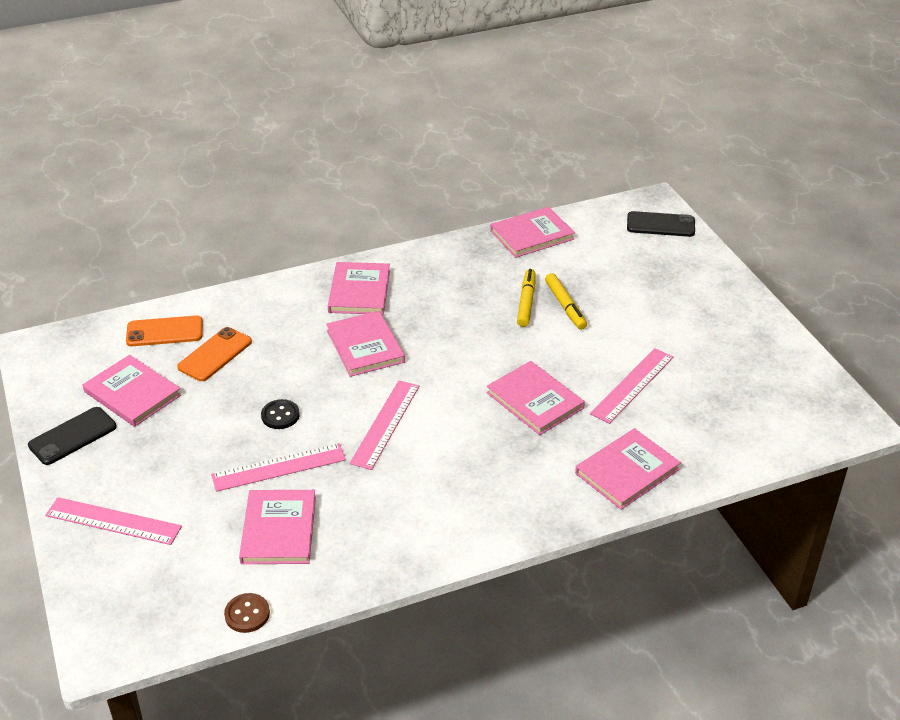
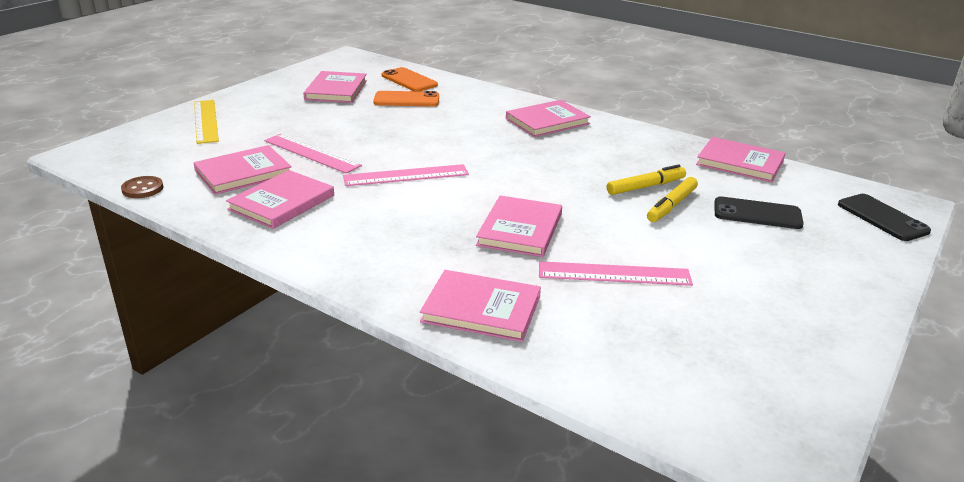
camera: 55 degrees right, 10 degrees down
(73, 436) = (276, 88): black phone -> black phone (757, 214)
(113, 521) = (205, 121): pink ruler -> yellow ruler
(280, 415) = (369, 137): black button -> none
(365, 346) = (487, 142): pink book -> pink book (281, 202)

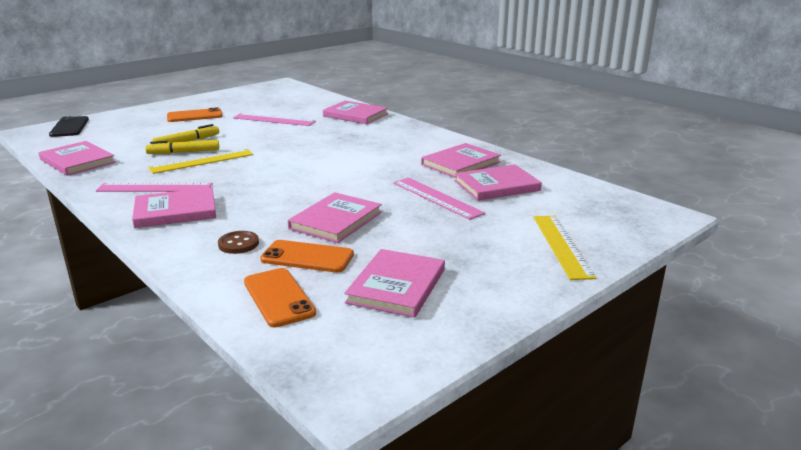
camera: 165 degrees left, 5 degrees down
(142, 189) = (576, 180): brown button -> brown button (238, 244)
(406, 175) = (359, 173): pink ruler -> pink ruler (155, 187)
(520, 229) = (304, 138): pink book -> pink book (336, 220)
(604, 176) = (202, 161): none -> yellow ruler
(757, 214) = (141, 134): black phone -> none
(759, 269) = (194, 116): none -> orange phone

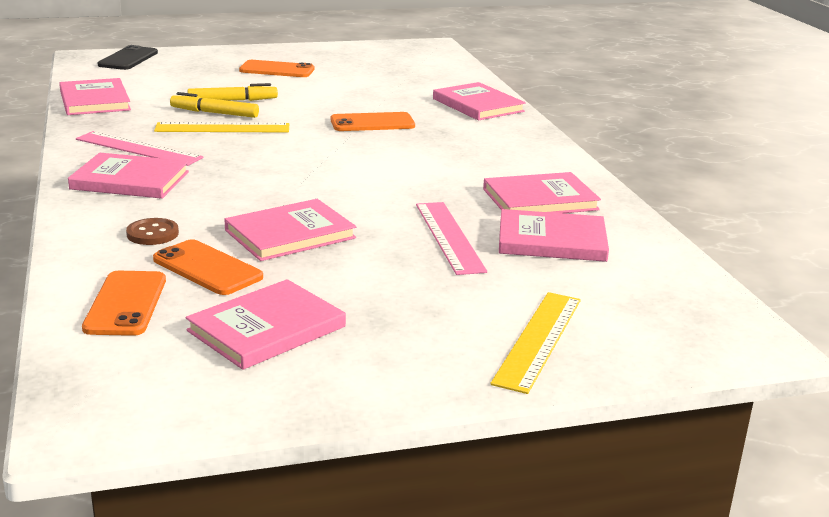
camera: 25 degrees right, 0 degrees up
(274, 120) = (365, 92): pink ruler -> none
(302, 138) = (372, 123): none -> orange phone

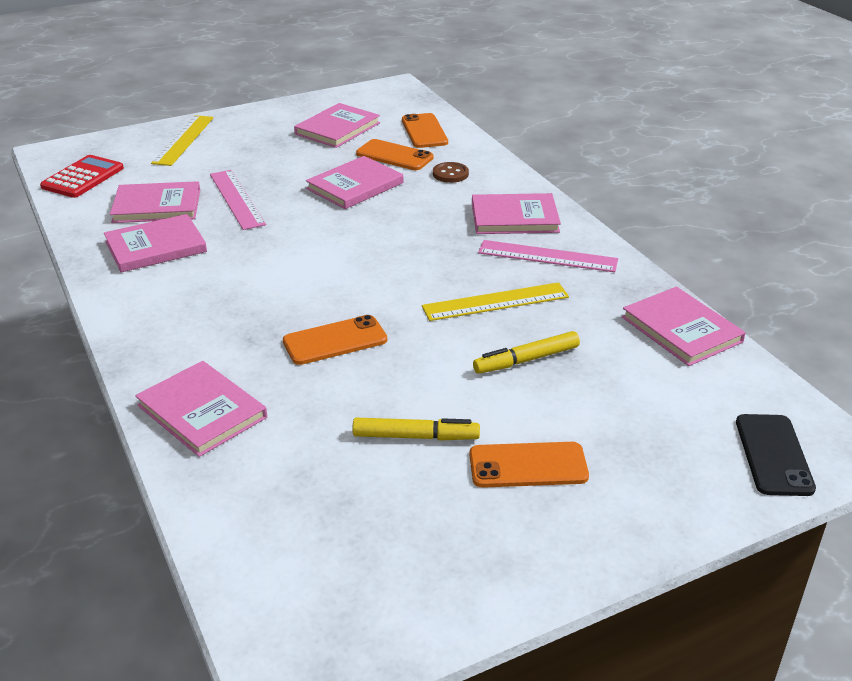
camera: 170 degrees right, 10 degrees up
(214, 113) = (526, 328): yellow marker -> yellow marker (415, 437)
(675, 291) = (83, 177): none -> red calculator

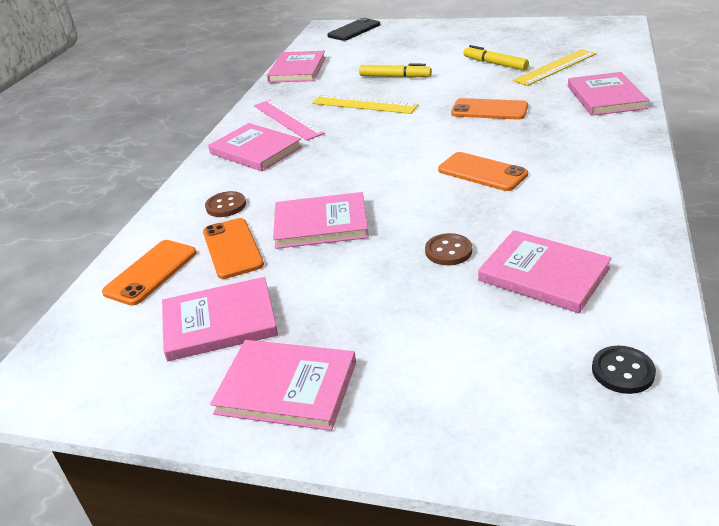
camera: 135 degrees left, 0 degrees up
(83, 177) = (622, 371): red calculator -> black button
(156, 247) = (574, 220): pink book -> pink book (286, 387)
(183, 140) = (427, 398): yellow ruler -> yellow ruler (555, 67)
(237, 199) = (448, 251): pink ruler -> brown button
(528, 466) = (457, 46): orange phone -> orange phone (482, 172)

